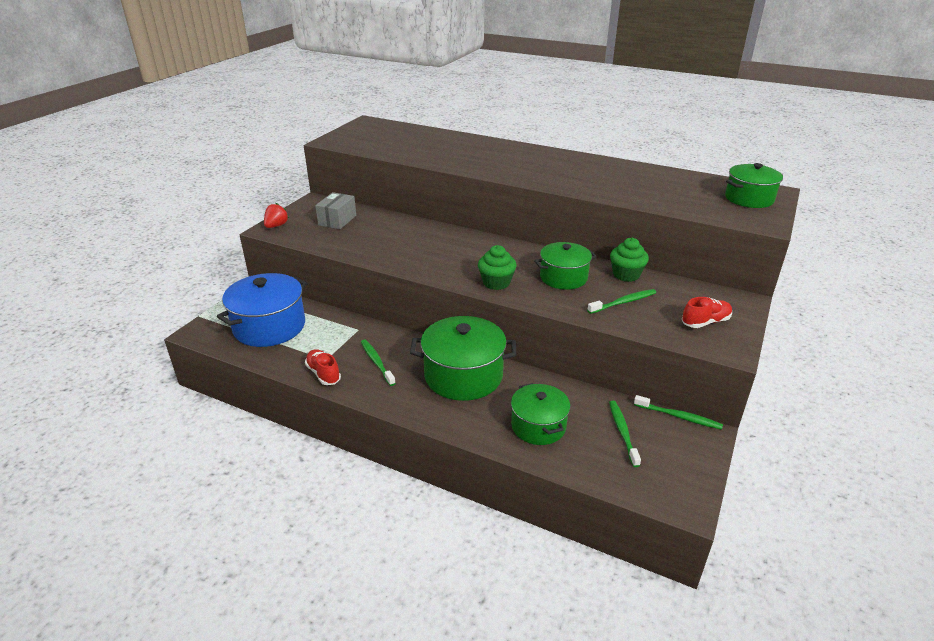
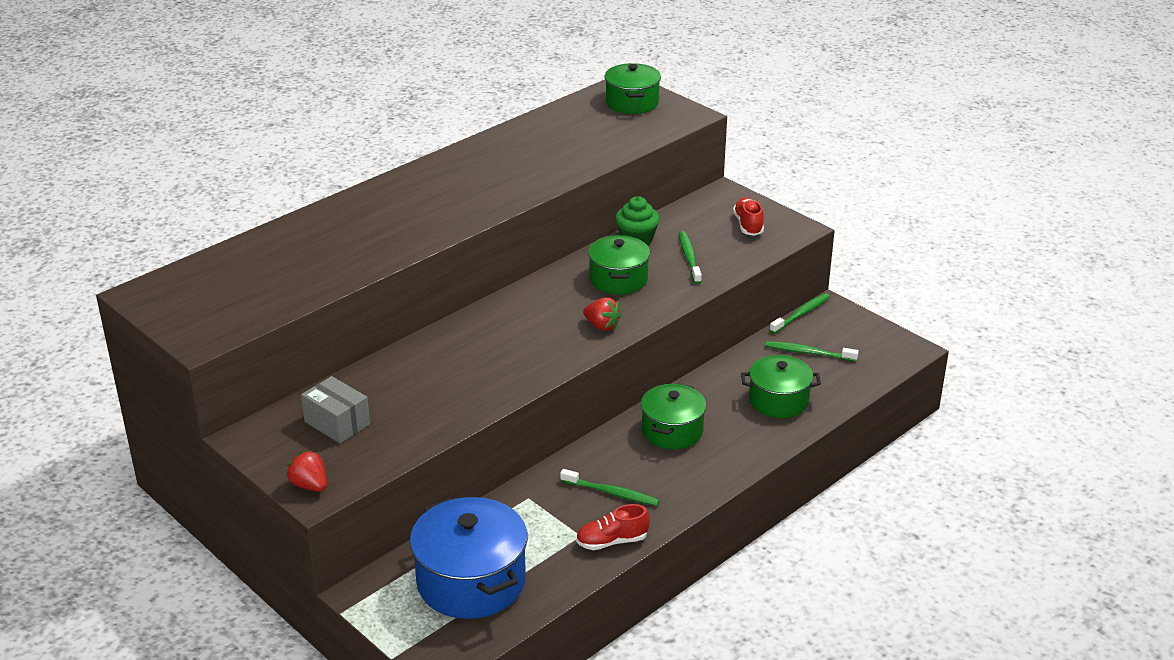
camera: 70 degrees left, 0 degrees up
(377, 362) = (611, 493): green toothbrush -> green toothbrush turned 150 degrees counterclockwise
(463, 376) = (672, 431): green pot -> green pot, size x0.64
(496, 283) = (602, 326): green cupcake -> red strawberry

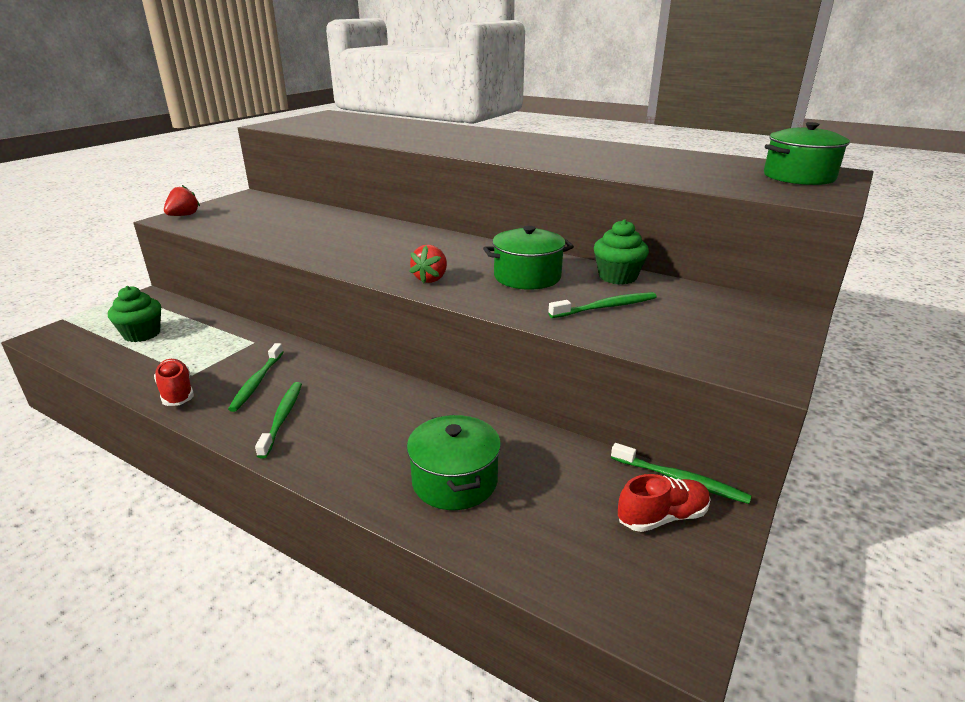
camera: 75 degrees right, 5 degrees down
(337, 423) = (262, 213): grey box -> none
(471, 581) = (142, 334): blue pot -> green cupcake
(672, 431) = (369, 405): green pot -> none
(748, 225) = (727, 336): red shoe -> red shoe (662, 517)
(809, 353) = (586, 499): green toothbrush -> green toothbrush (282, 418)

